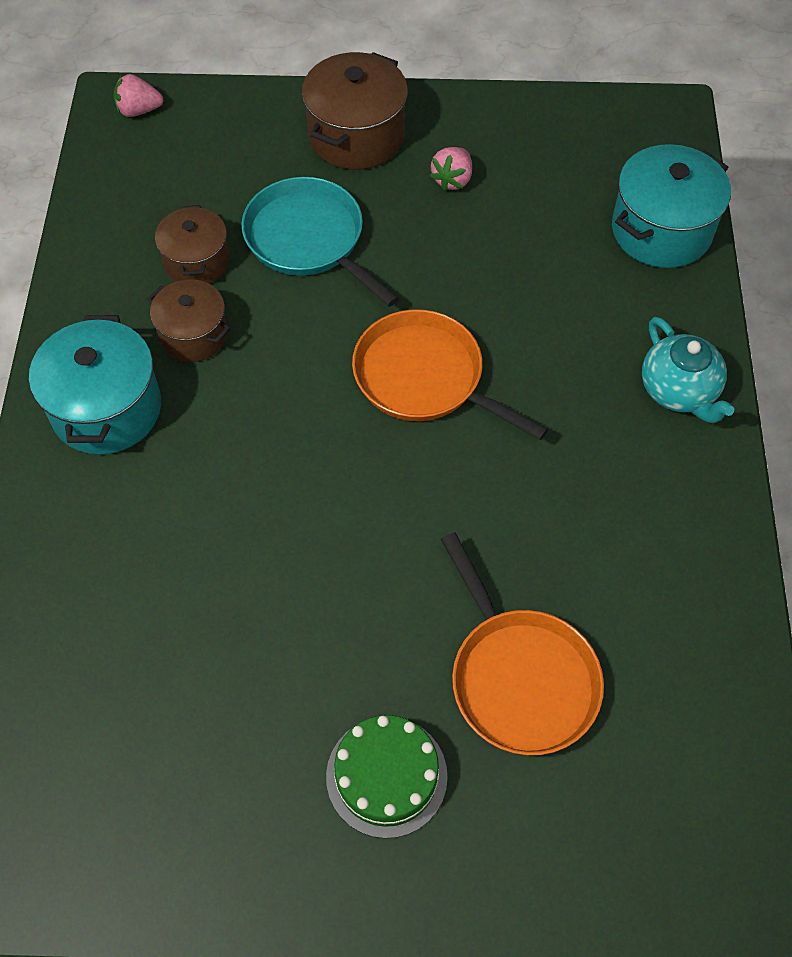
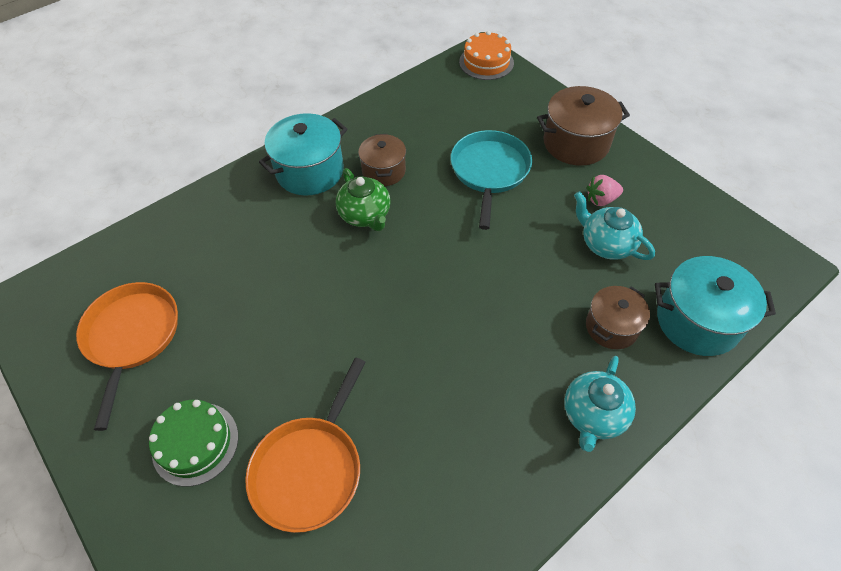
camera: 50 degrees right, 5 degrees down
(139, 110) = (486, 62): pink strawberry -> orange cake
(197, 262) = (426, 142): brown pot -> brown pot (611, 327)
(240, 400) = (365, 215): none -> green teapot
(425, 378) = (460, 280): orange pan -> orange pan (132, 337)
(509, 222) = (606, 244): none -> turquoise teapot

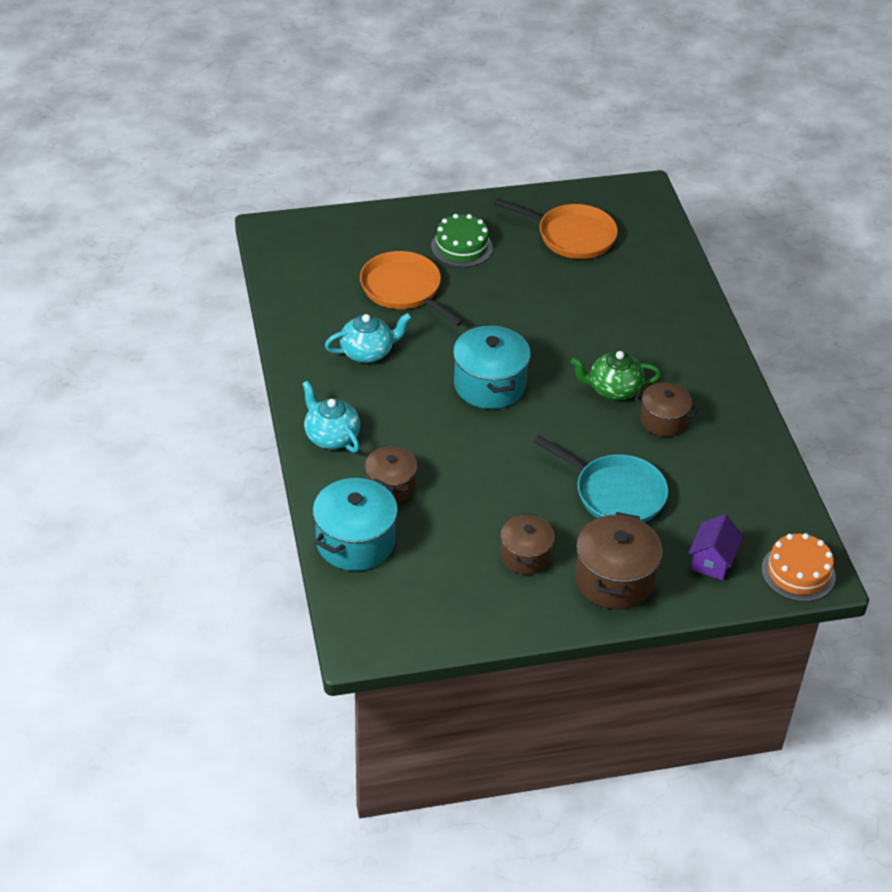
camera: 115 degrees right, 10 degrees down
(310, 171) = (693, 373): turquoise pot -> turquoise pot (489, 385)
(512, 102) = (712, 561): none -> purple house
(601, 200) = (525, 556): pink strawberry -> brown pot
(606, 244) = (472, 529): turquoise teapot -> turquoise teapot (368, 352)

